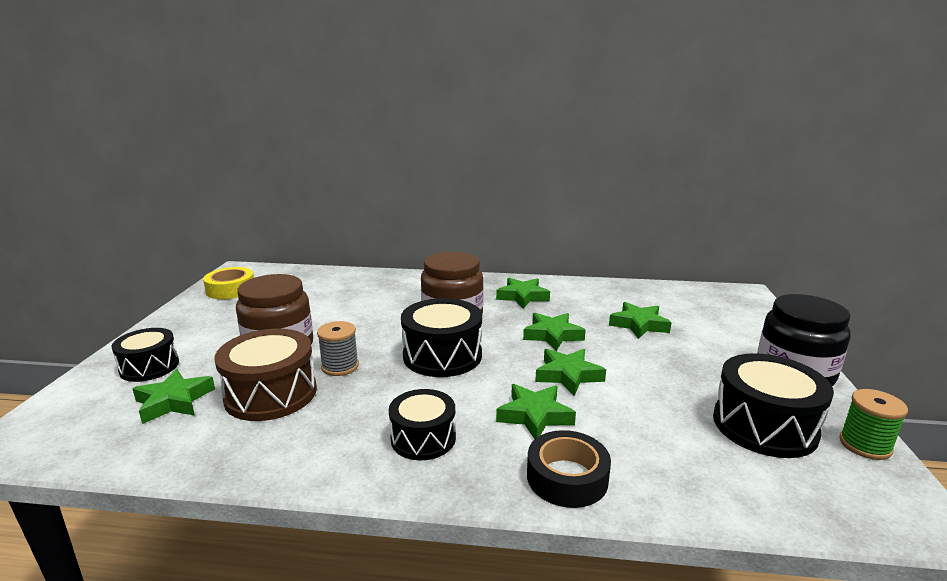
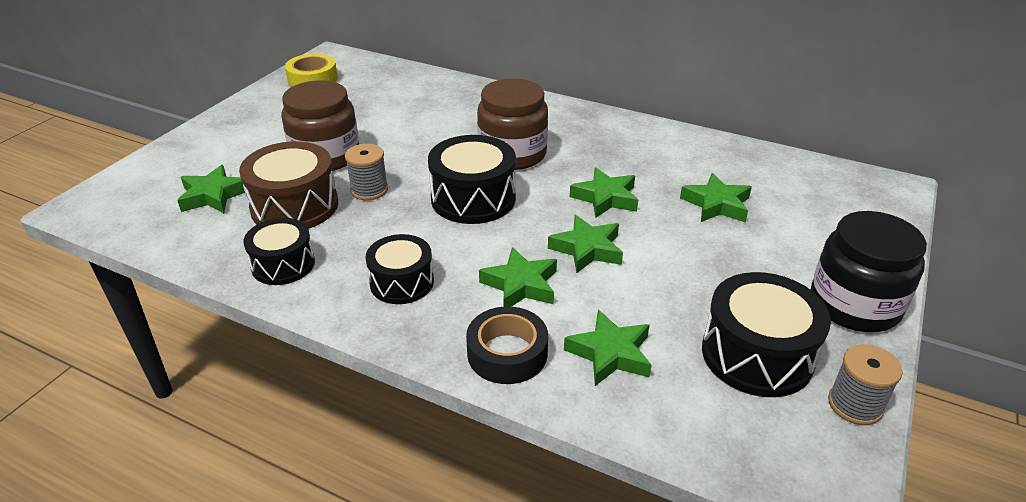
camera: 20 degrees right, 15 degrees up
(149, 367) = (207, 155): black drum -> black drum (283, 264)
(522, 296) = (607, 142): green star -> green star (610, 353)
(865, 445) = (855, 405): green spool -> grey spool

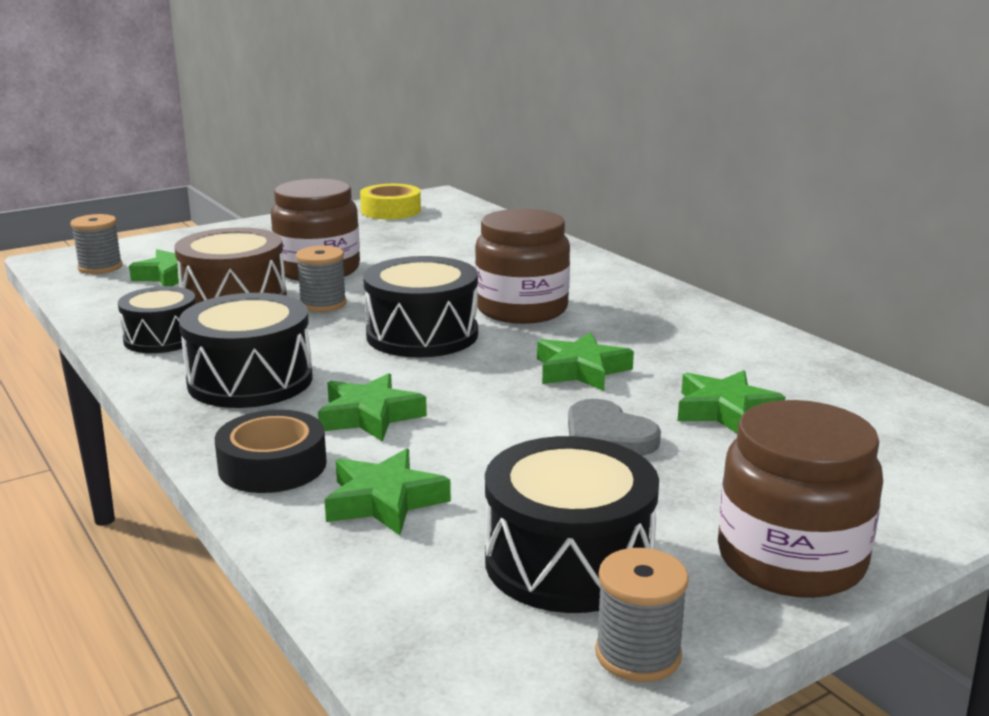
camera: 30 degrees right, 15 degrees down
(133, 204) = (100, 267): none -> grey spool
(402, 282) = (250, 380): black drum -> black drum, size x1.53
(587, 249) = (491, 407): green star -> none
(676, 248) = (607, 435): none -> grey heart
(854, 305) = (791, 559): black jar -> brown jar

